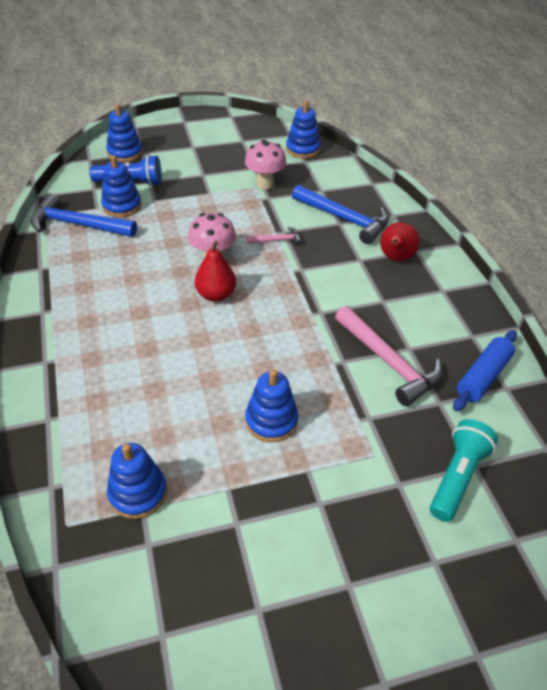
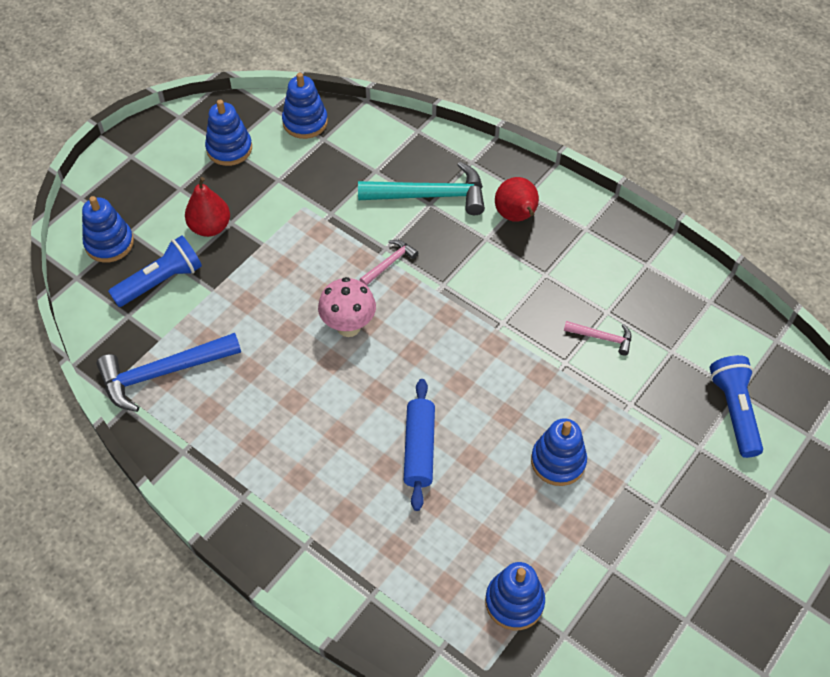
camera: 35 degrees left, 10 degrees up
(122, 206) = (185, 319): blue stacking toy -> blue stacking toy (229, 149)
(216, 295) = (391, 366): red pear -> red pear (210, 227)
(265, 184) = (309, 196): pink mushroom -> none
(344, 219) = (430, 195): blue hammer -> turquoise hammer
(388, 362) = (602, 338): pink hammer -> pink hammer, size x0.50
(457, 476) = (734, 411): turquoise flashlight -> blue flashlight
(483, 377) = (685, 302): blue rolling pin -> blue rolling pin (419, 449)

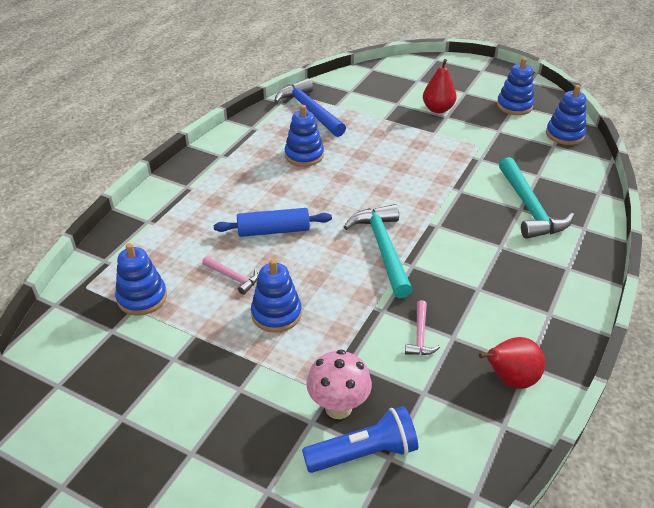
camera: 80 degrees right, 15 degrees down
(109, 243) = (404, 75): blue stacking toy -> blue stacking toy (304, 155)
(161, 281) = (382, 98): blue flashlight -> none
(348, 326) = (375, 181): pink mushroom -> pink mushroom (338, 407)
(389, 263) = (445, 194): pink hammer -> pink hammer (233, 277)
(472, 343) = (383, 249): none -> turquoise hammer
(516, 216) = (537, 263): red pear -> red pear (510, 379)

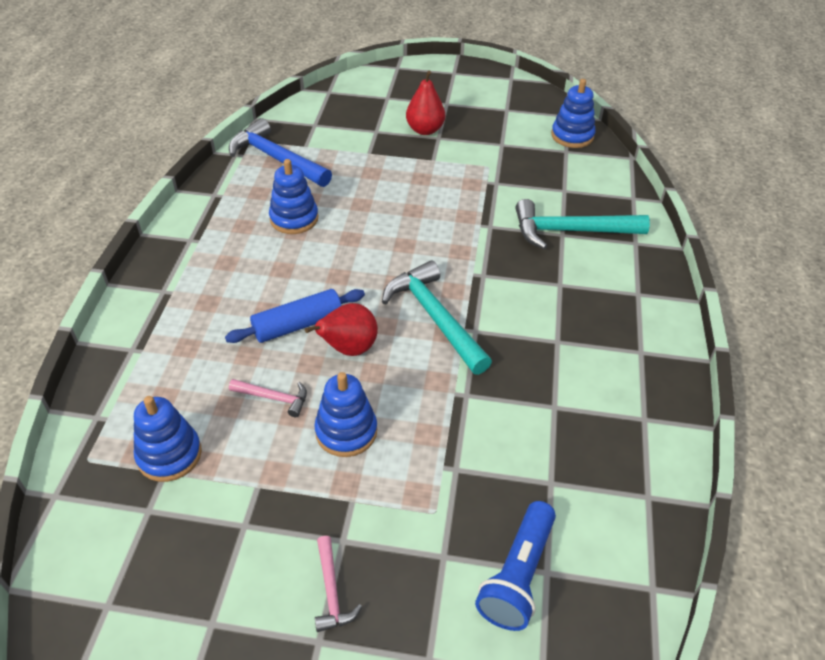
camera: 20 degrees left, 5 degrees up
(338, 407) = (466, 529): pink mushroom -> none
(364, 453) = (517, 576): blue flashlight -> blue flashlight turned 150 degrees clockwise
(420, 335) = (519, 414): pink hammer -> pink hammer (331, 591)
(510, 379) = (633, 440): red pear -> red pear (348, 349)
(514, 106) = (506, 111): blue stacking toy -> none
(529, 208) = (571, 231): turquoise hammer -> turquoise hammer turned 120 degrees clockwise

